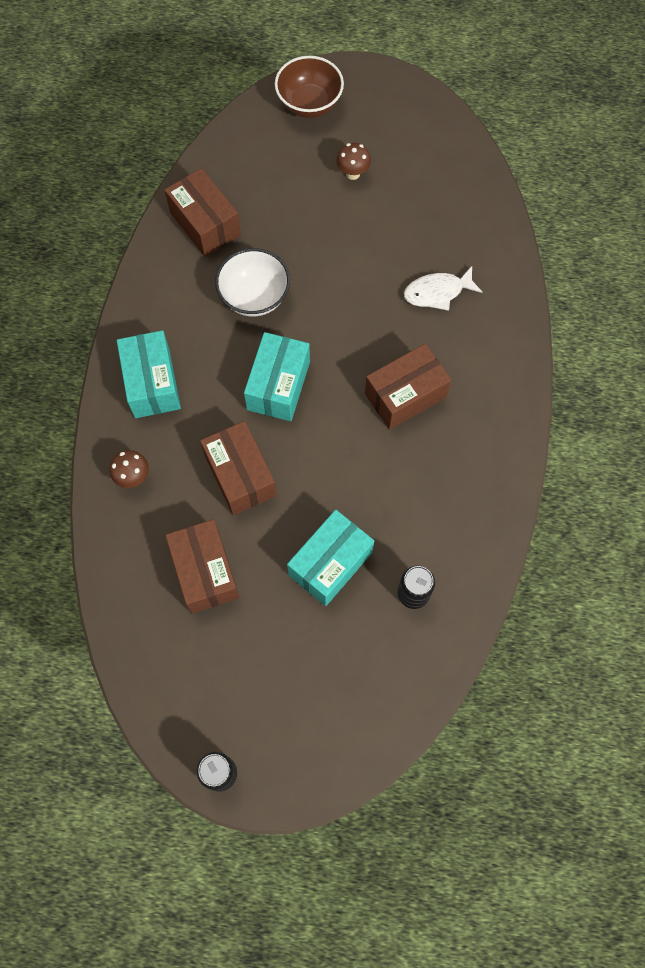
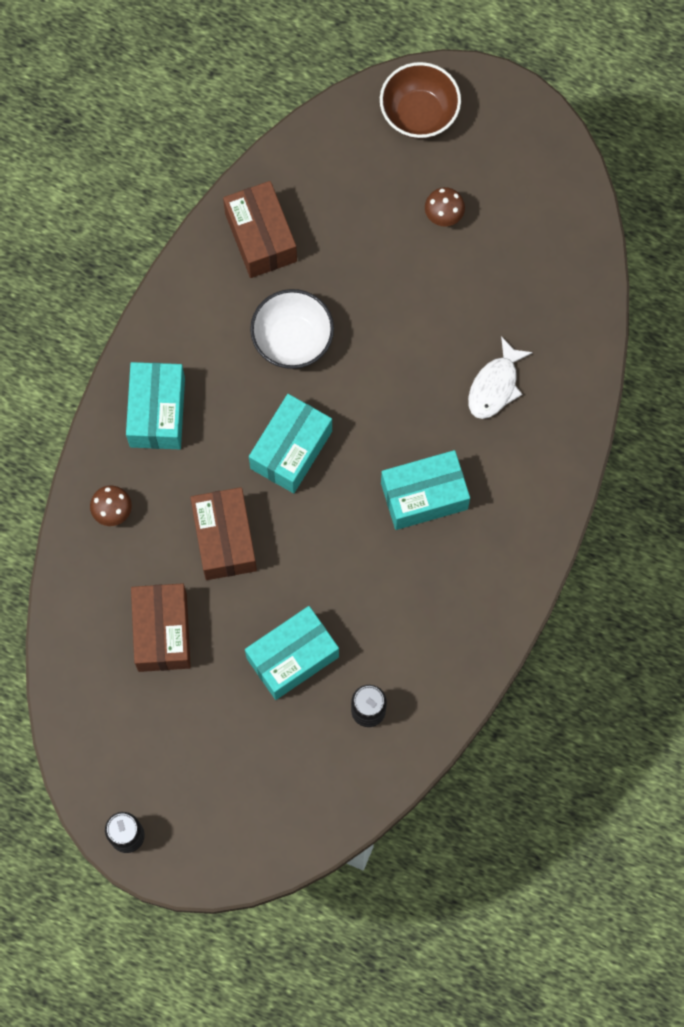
camera: 15 degrees right, 5 degrees up
(405, 395) = (424, 496): brown box -> turquoise box
(437, 292) = (495, 386): white fish -> white fish turned 60 degrees counterclockwise

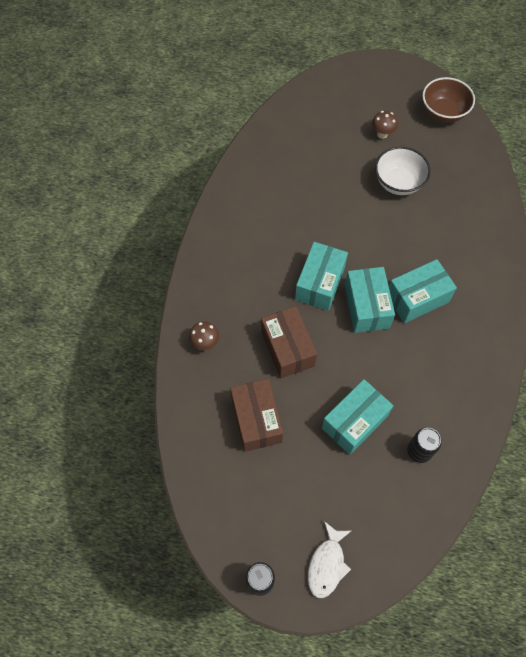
camera: 10 degrees left, 10 degrees down
(157, 412) = (224, 274): turquoise box -> turquoise box (366, 307)
(261, 237) = (270, 162): brown box -> none
(292, 340) = (304, 217): white bowl -> white bowl (398, 183)
(419, 114) = (351, 83): brown bowl -> brown bowl (443, 113)
(495, 386) = (443, 224): white fish -> white fish (327, 564)

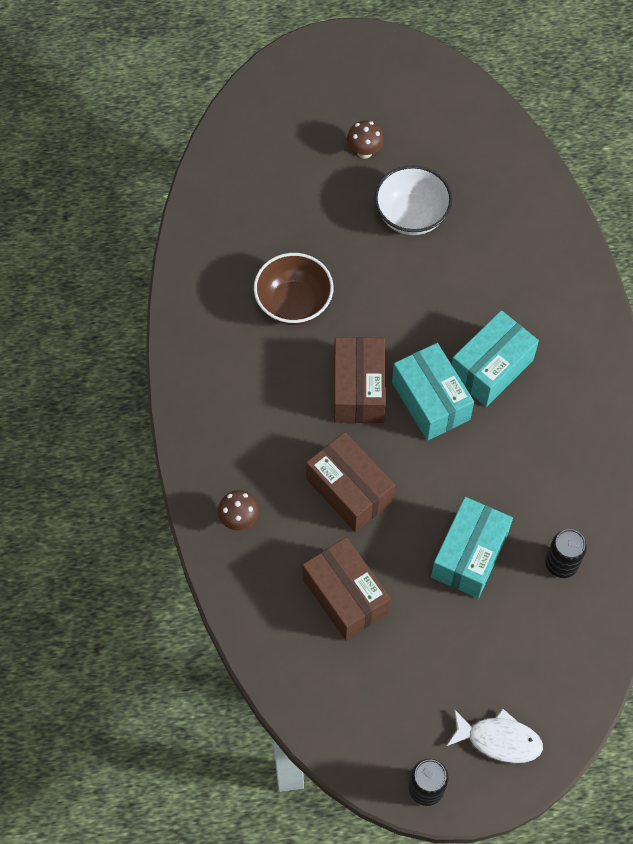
camera: 20 degrees left, 0 degrees up
(320, 283) = (358, 389): turquoise box -> brown box
(327, 564) = (499, 739): white fish -> white fish turned 75 degrees counterclockwise
(443, 113) = (436, 95): brown bowl -> brown bowl (293, 303)

